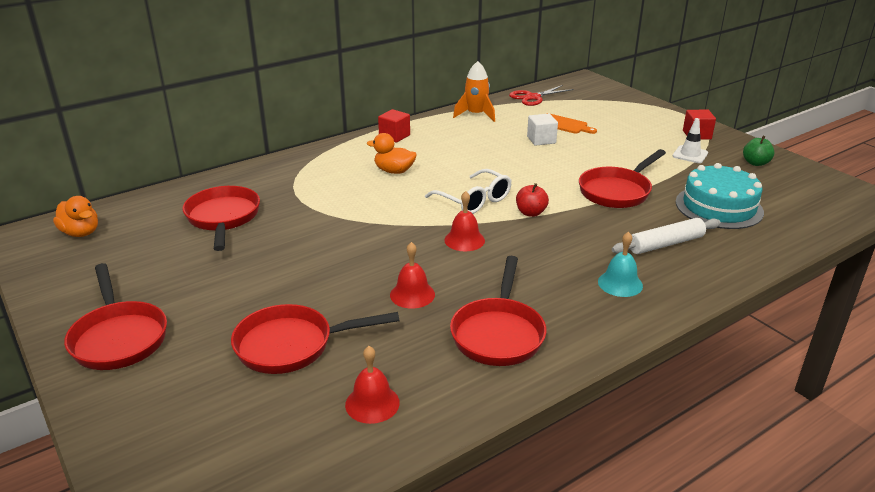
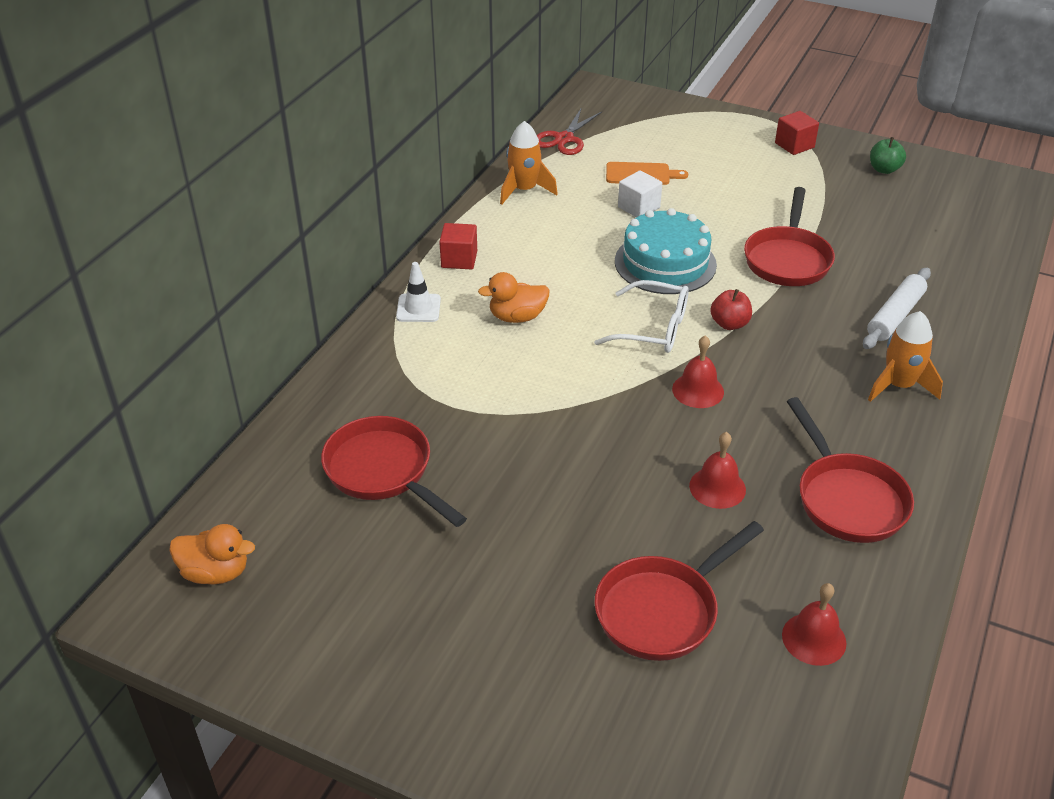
camera: 30 degrees left, 10 degrees up
(119, 337) = (457, 694): red pan -> none
(620, 283) = (898, 386): turquoise bell -> orange rocket
(690, 154) = (812, 178): white traffic cone -> white traffic cone (418, 308)
(719, 207) = (901, 246): turquoise cake -> turquoise cake (665, 263)

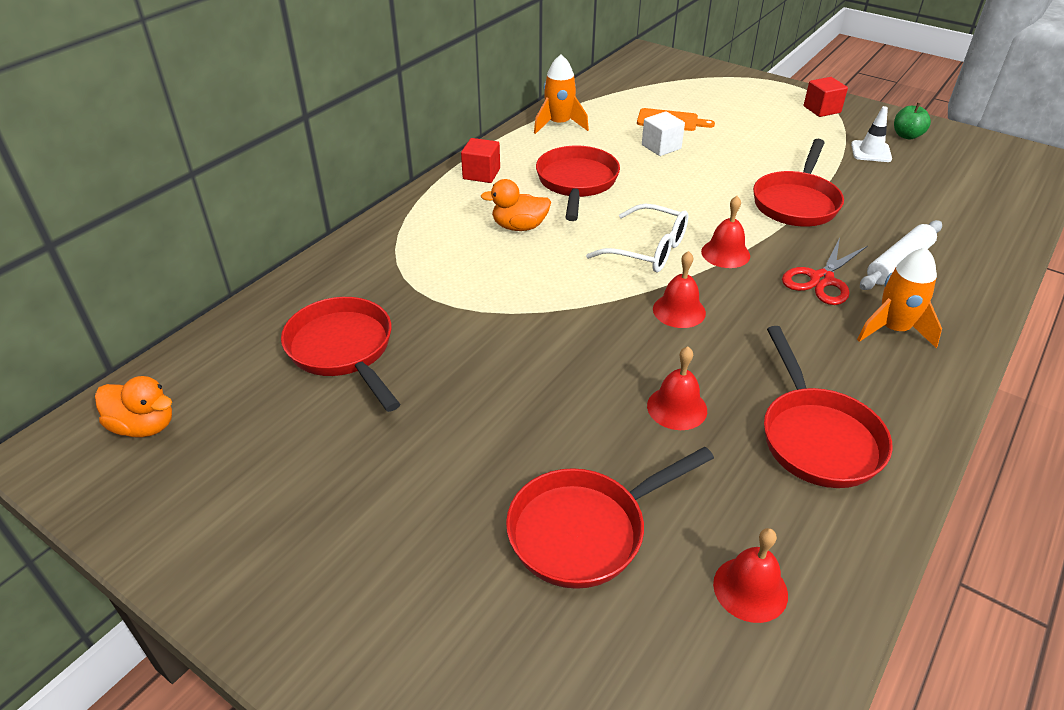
camera: 10 degrees right, 0 degrees up
(418, 308) = (430, 210): white traffic cone -> white traffic cone (871, 152)
(562, 260) = (576, 183): none -> red pan
(564, 139) = (607, 88): red scissors -> red scissors (821, 280)
(665, 263) = (674, 194): turquoise cake -> none
(729, 324) = (725, 253): red apple -> red bell

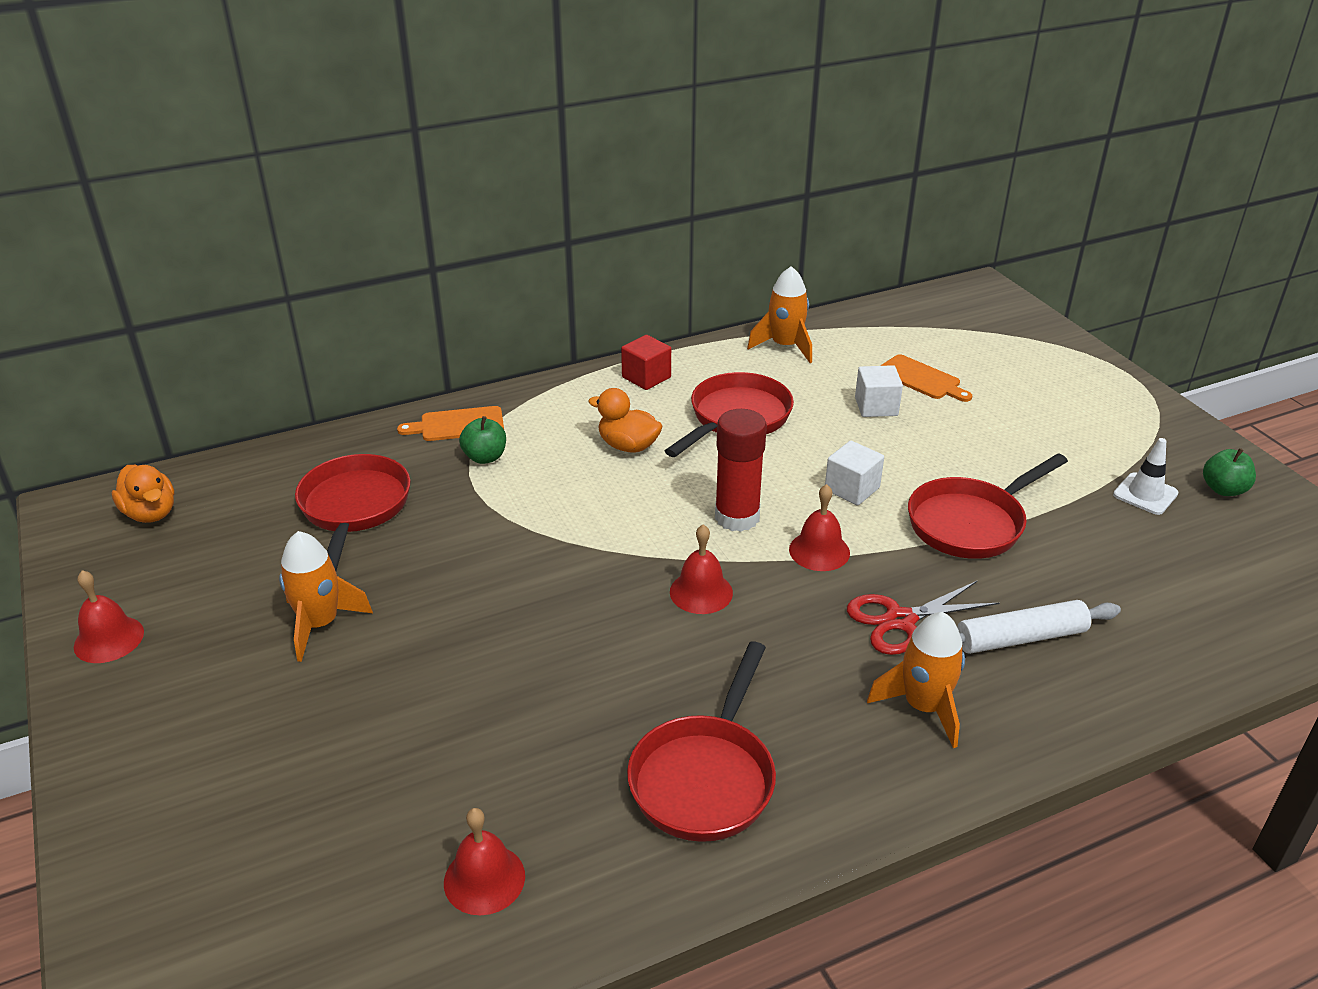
camera: 30 degrees right, 5 degrees down
(366, 254) = (458, 425): none -> orange cutting board
(410, 454) = (320, 624): none -> orange rocket
(415, 271) = (485, 457): none -> green apple
(585, 530) = (395, 756): red pan -> none
(648, 250) = (737, 517): white glasses -> red glue stick
(677, 408) = (594, 686): red bell -> red bell (109, 639)
(702, 205) = (852, 489): none -> white cube
(822, 109) = (1139, 421): red cube -> none

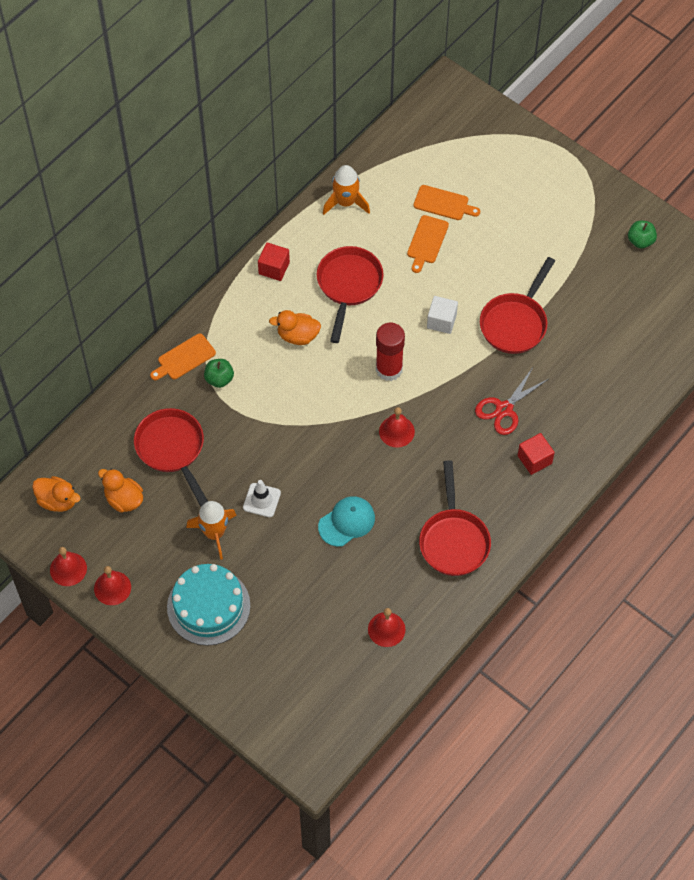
camera: 25 degrees left, 25 degrees up
(219, 718) = (208, 606): none -> turquoise cake
(235, 541) = (124, 499): none -> orange duck
(536, 682) = (347, 522): none -> turquoise cap
(819, 551) = (444, 377): red bell -> red bell (68, 569)
(876, 407) = (426, 242): white cube -> orange cutting board
(923, 707) = (534, 459): orange rocket -> red cube
(1020, 638) = (566, 397): white rolling pin -> none
(1145, 494) = (600, 261): white traffic cone -> white traffic cone (261, 500)

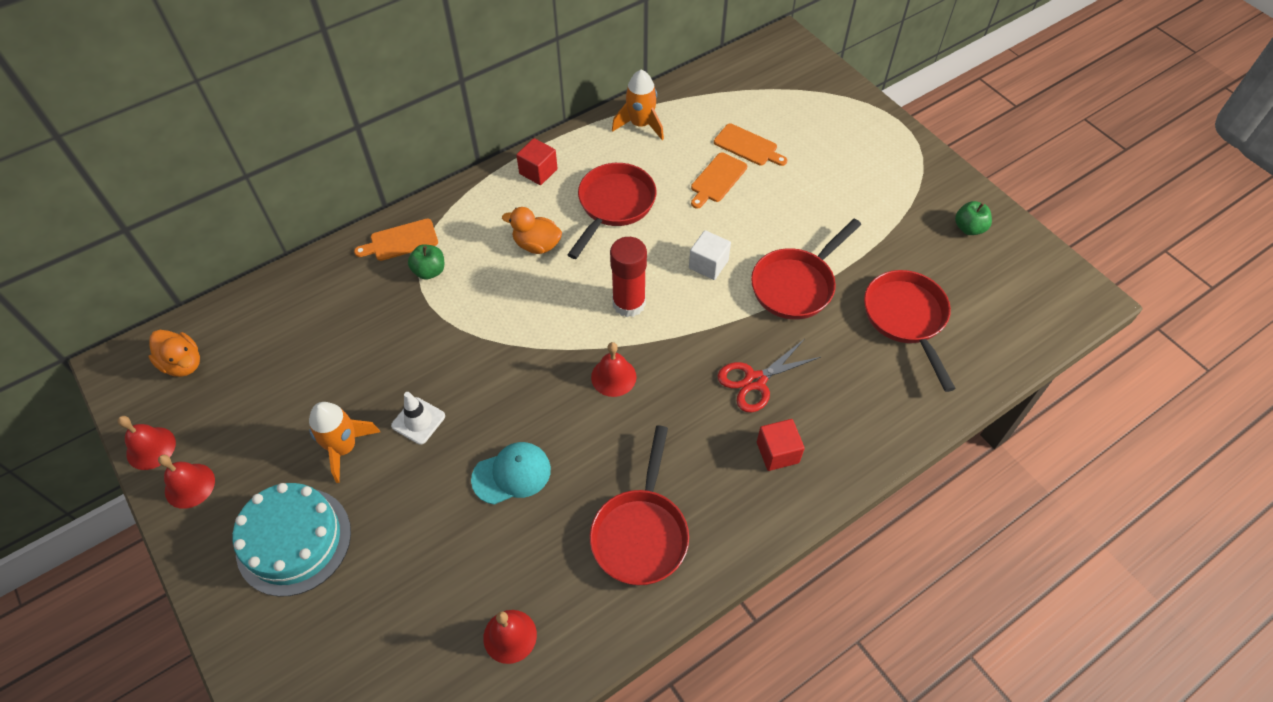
camera: 15 degrees right, 5 degrees down
(124, 499) = (258, 380): orange duck -> none
(172, 450) = (341, 337): red pan -> red pan (906, 319)

